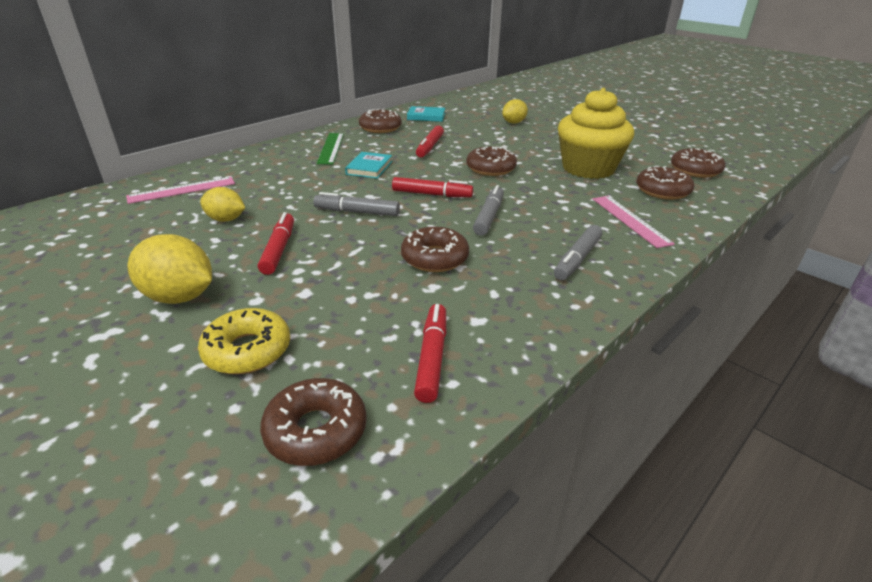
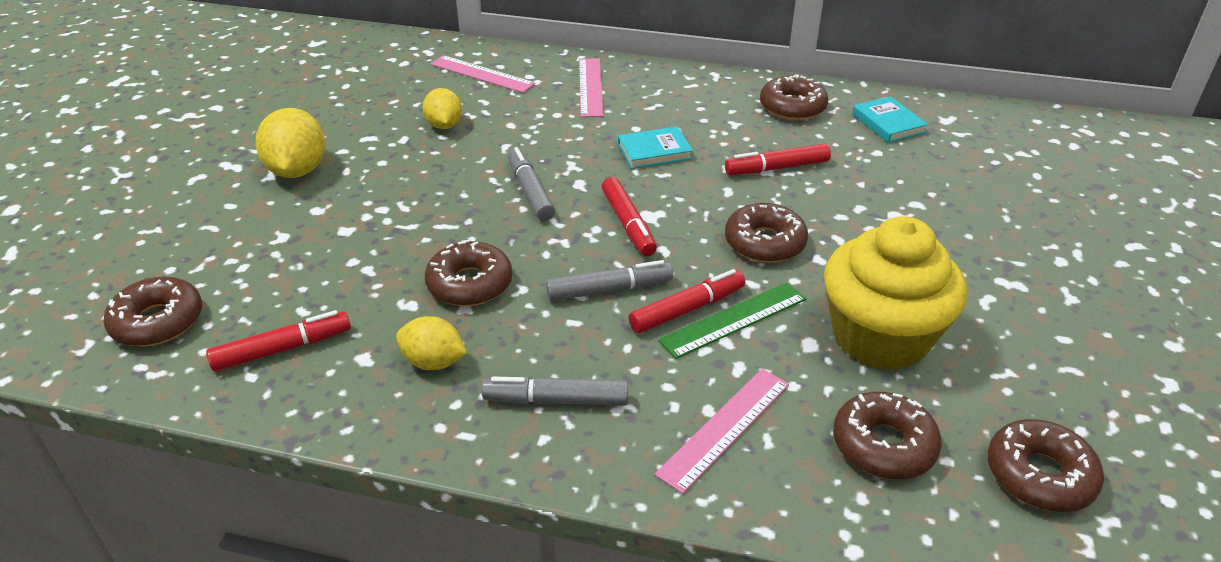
camera: 60 degrees right, 5 degrees up
(247, 350) = (242, 241): yellow donut -> none
(268, 164) = (590, 87): none -> pink ruler
(279, 249) = (411, 181): red marker -> red marker (687, 309)
(331, 148) = (681, 103): green ruler -> green ruler (734, 320)
(514, 122) = (982, 206): yellow lemon -> yellow lemon (433, 362)

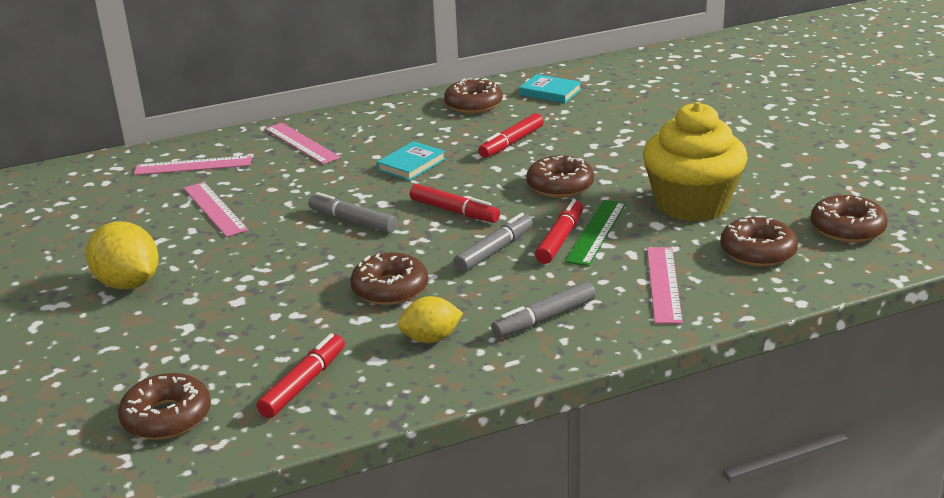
camera: 35 degrees left, 10 degrees down
(444, 125) = (215, 209): yellow lemon -> pink ruler

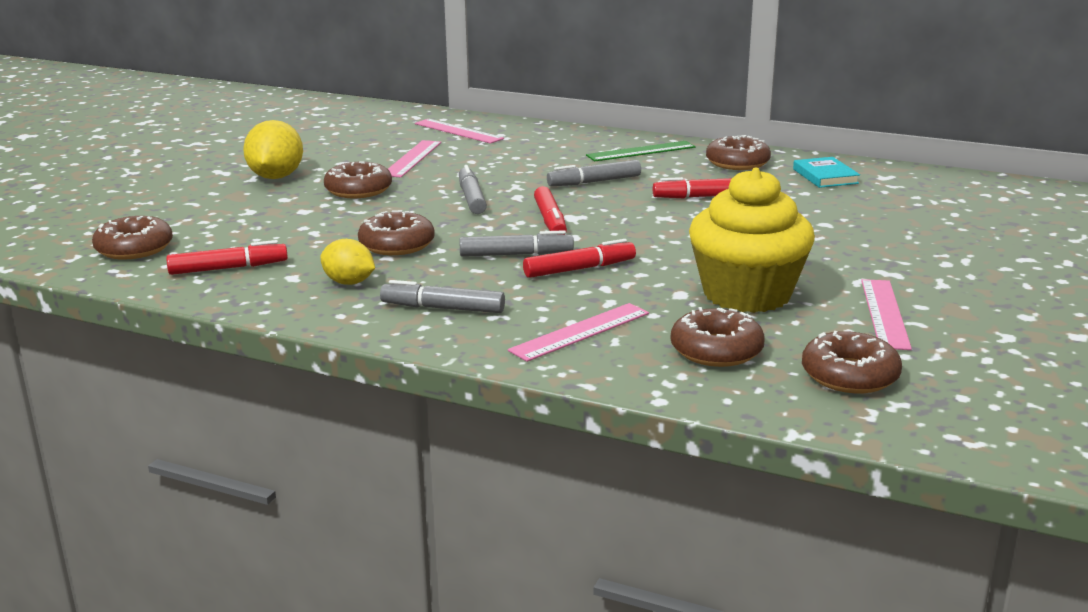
camera: 45 degrees right, 5 degrees down
(301, 143) = (553, 143): pink ruler -> pink ruler (884, 313)
(411, 164) = (594, 182): turquoise book -> grey marker
(560, 186) = (669, 237): brown donut -> brown donut (358, 190)
(596, 232) = (618, 277): green ruler -> green ruler (641, 151)

